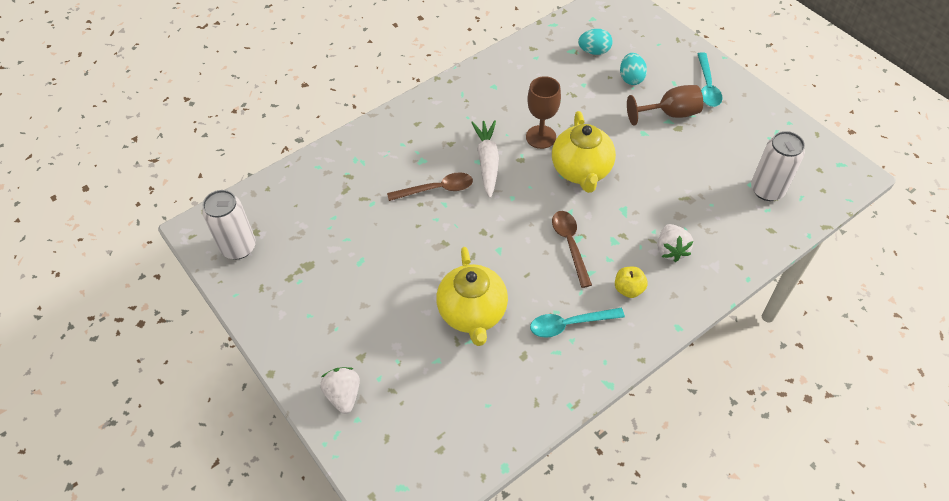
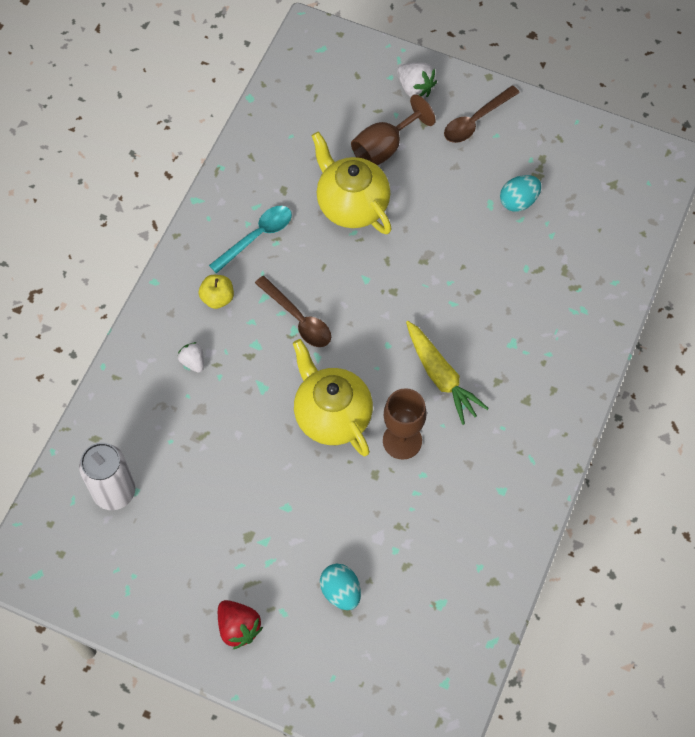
camera: 150 degrees right, 10 degrees up
(238, 247) = (614, 163): white can -> none
(436, 189) = (472, 316): brown spoon -> brown spoon (476, 120)
(487, 162) = (441, 376): white carrot -> yellow carrot
(594, 51) = (411, 617): turquoise egg -> turquoise egg (518, 201)
(670, 114) = (267, 554): brown goblet -> brown goblet (384, 148)
(671, 250) = (193, 362): white strawberry -> white strawberry, size x0.65
(707, 86) = (238, 627): turquoise spoon -> red strawberry

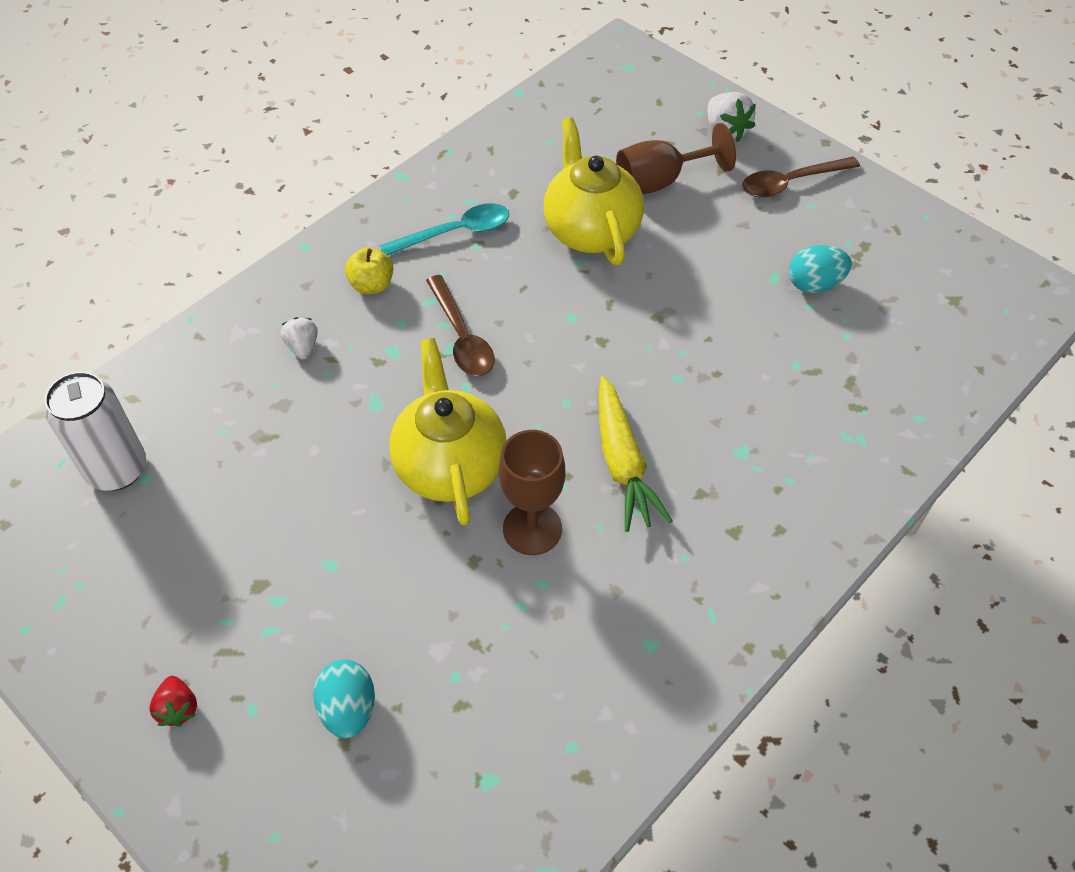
camera: 20 degrees right, 10 degrees down
(238, 627) = (178, 708): red strawberry -> red strawberry, size x0.65

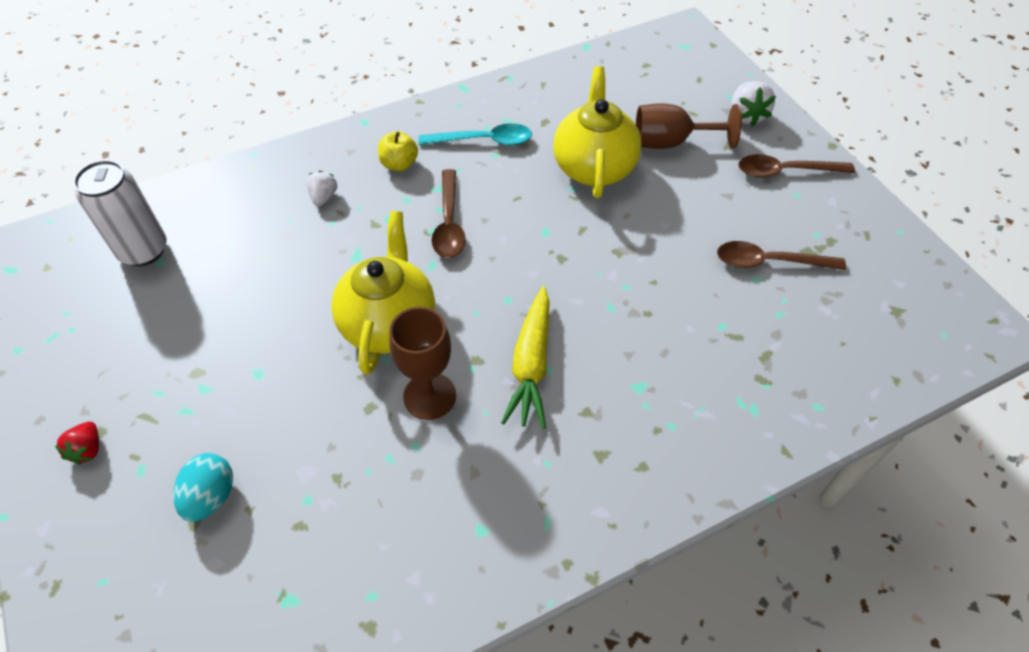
camera: 20 degrees right, 0 degrees up
(814, 284) = (769, 262): turquoise egg -> brown spoon

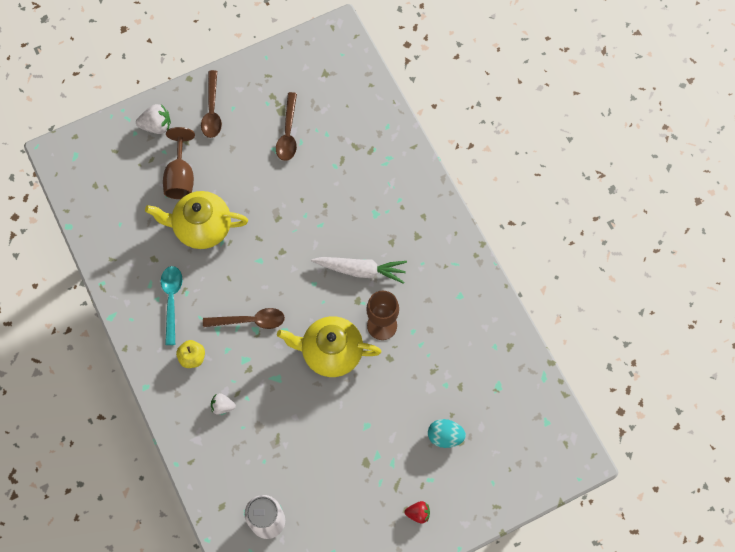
camera: 90 degrees left, 15 degrees up
(531, 364) = (360, 270): yellow carrot -> white carrot

